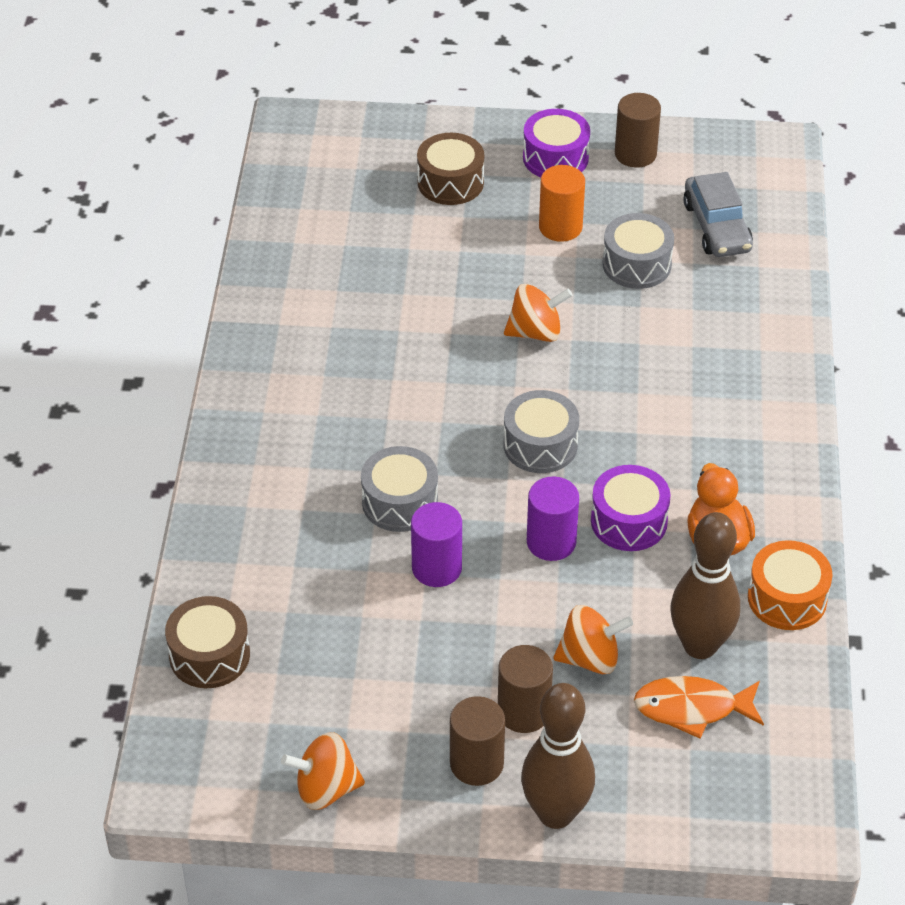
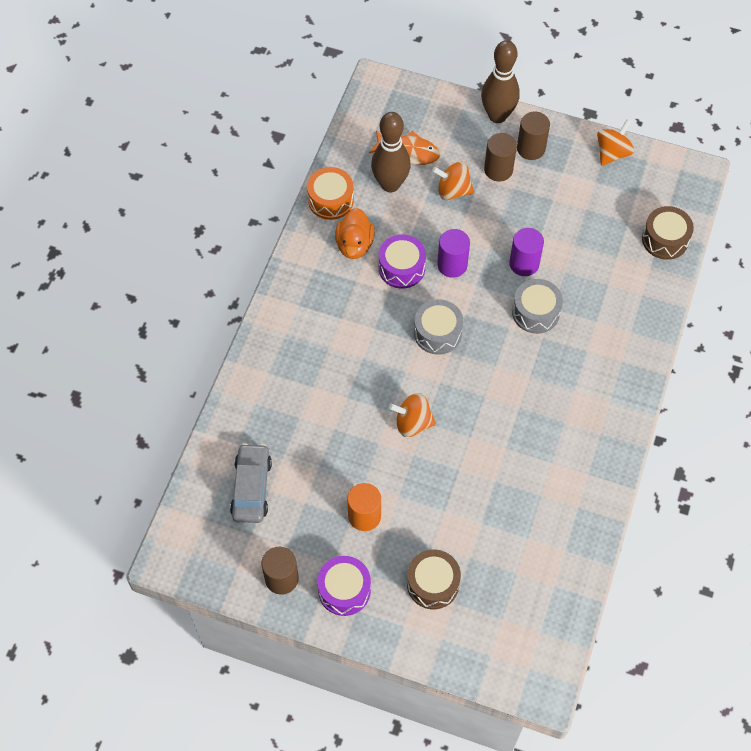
camera: 165 degrees left, 15 degrees up
(325, 789) = (612, 153): orange spinning top -> orange spinning top turned 60 degrees counterclockwise
(636, 264) = (322, 466): grey drum -> none

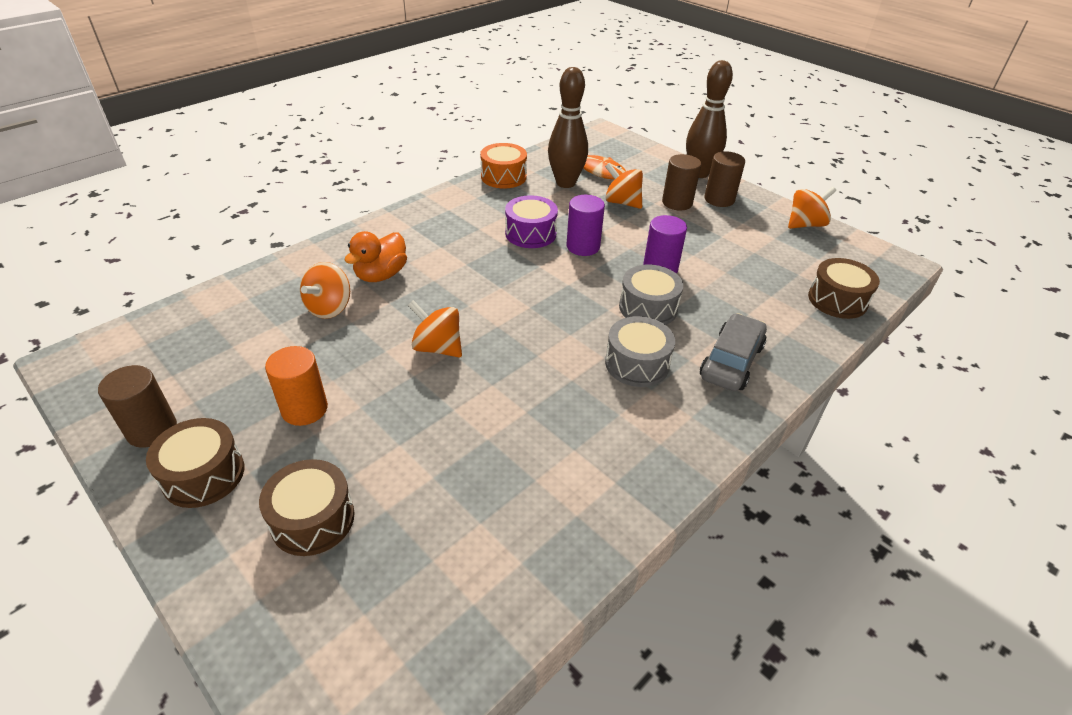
camera: 25 degrees right, 20 degrees down
(251, 488) = (219, 336): grey car -> grey car (731, 361)
(307, 424) = (329, 308): none -> orange spinning top
(344, 590) = (203, 475): purple drum -> brown drum
(354, 245) = (500, 207): orange duck -> orange duck (381, 275)
(437, 333) = (527, 288): grey drum -> grey drum (637, 364)

